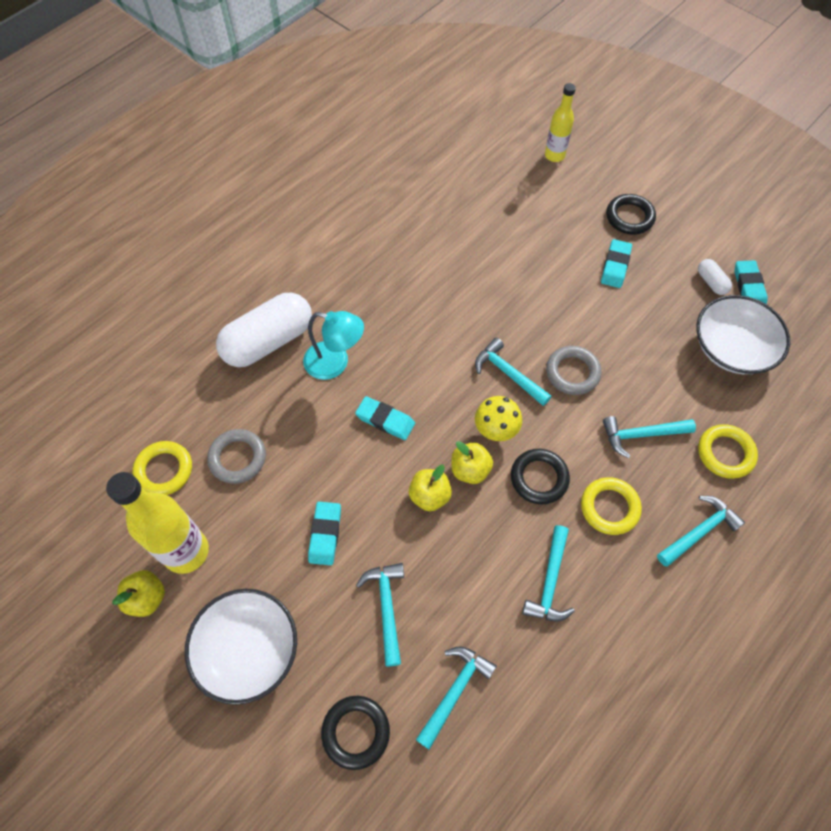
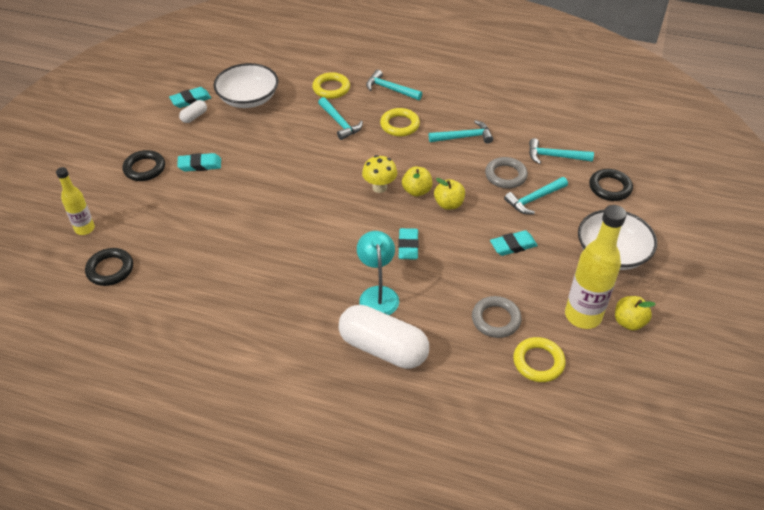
camera: 115 degrees left, 15 degrees down
(508, 373) = (329, 194): turquoise hammer -> none
(539, 478) = (400, 158): black ring -> black ring (110, 269)
(572, 372) = (309, 163): grey ring -> grey ring (505, 175)

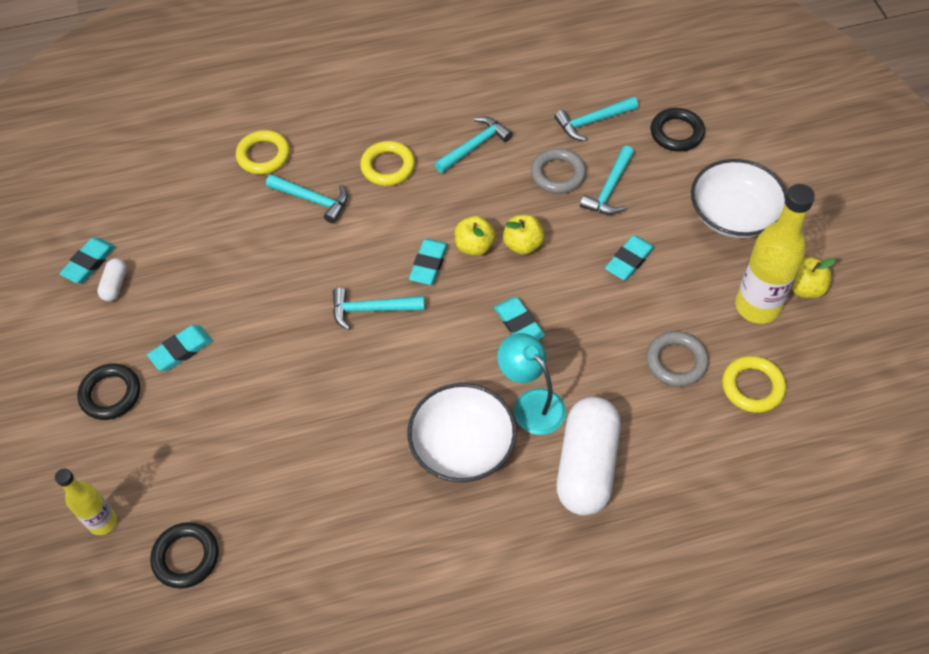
camera: 30 degrees left, 10 degrees up
(248, 98) = (167, 222): white bowl -> white bowl (462, 445)
(379, 187) = (428, 264): yellow mushroom -> turquoise eraser
(383, 348) = (587, 466): white capsule -> white capsule turned 75 degrees counterclockwise
(390, 89) = (338, 121): turquoise hammer -> turquoise hammer (371, 309)

